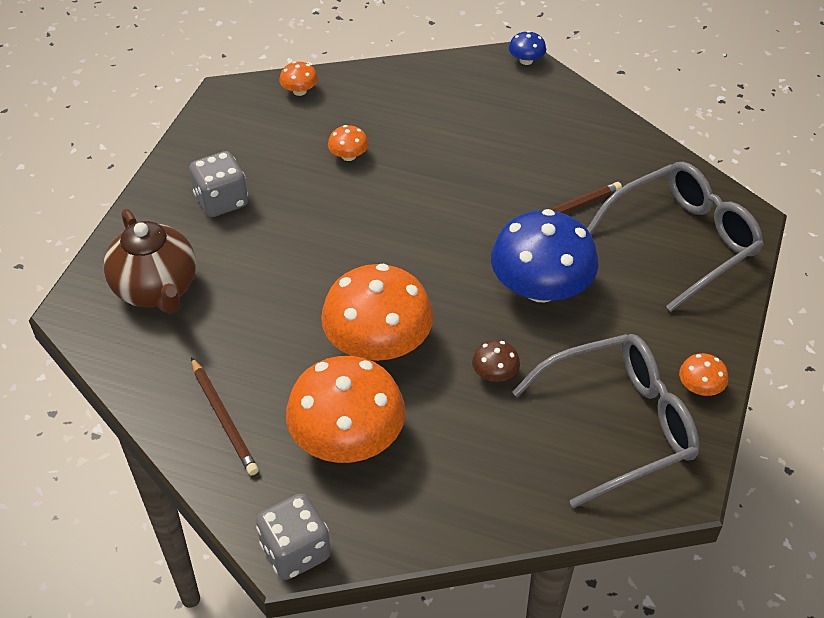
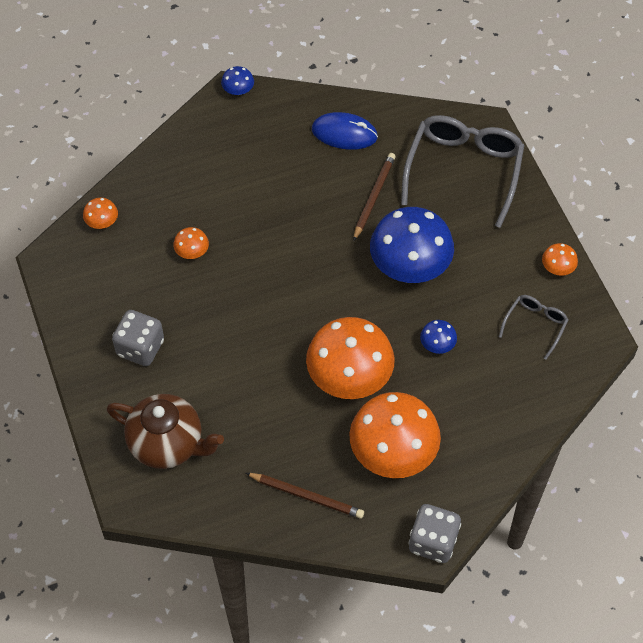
camera: 40 degrees left, 10 degrees up
(495, 373) = (437, 344): brown mushroom -> blue mushroom
(591, 144) = (344, 133): none -> blue mouse
(619, 424) = (535, 325): grey glasses -> grey glasses, size x0.49

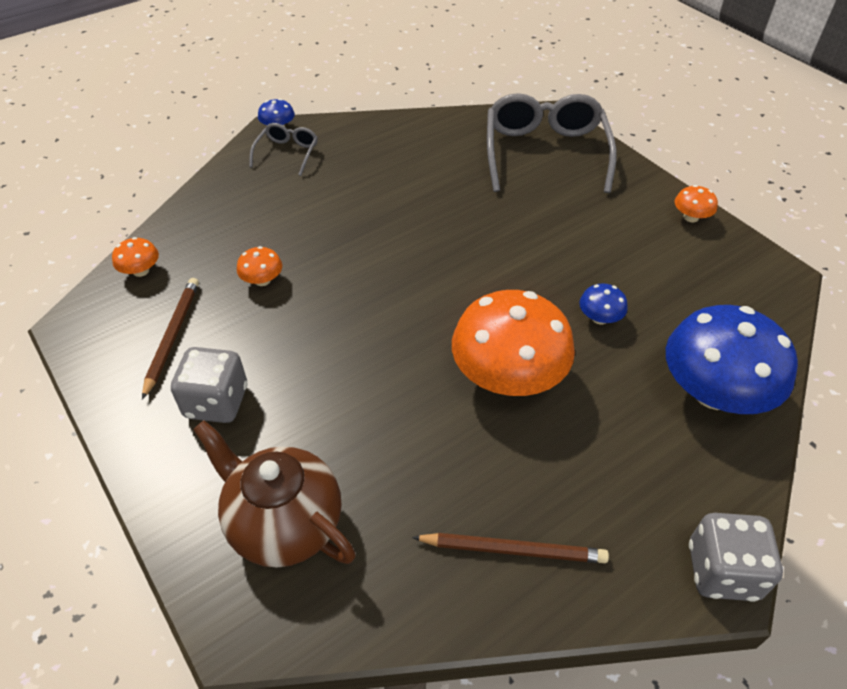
camera: 15 degrees left, 10 degrees down
(168, 444) = (284, 523): brown teapot -> brown teapot turned 150 degrees counterclockwise
(344, 133) = (405, 144): blue mouse -> none
(373, 197) = (459, 191): brown pencil -> brown pencil (172, 336)
(393, 451) = (606, 456): orange mushroom -> none
(410, 265) = (528, 245): blue mushroom -> blue mushroom (713, 392)
(535, 325) = (700, 275): grey glasses -> grey glasses (287, 153)

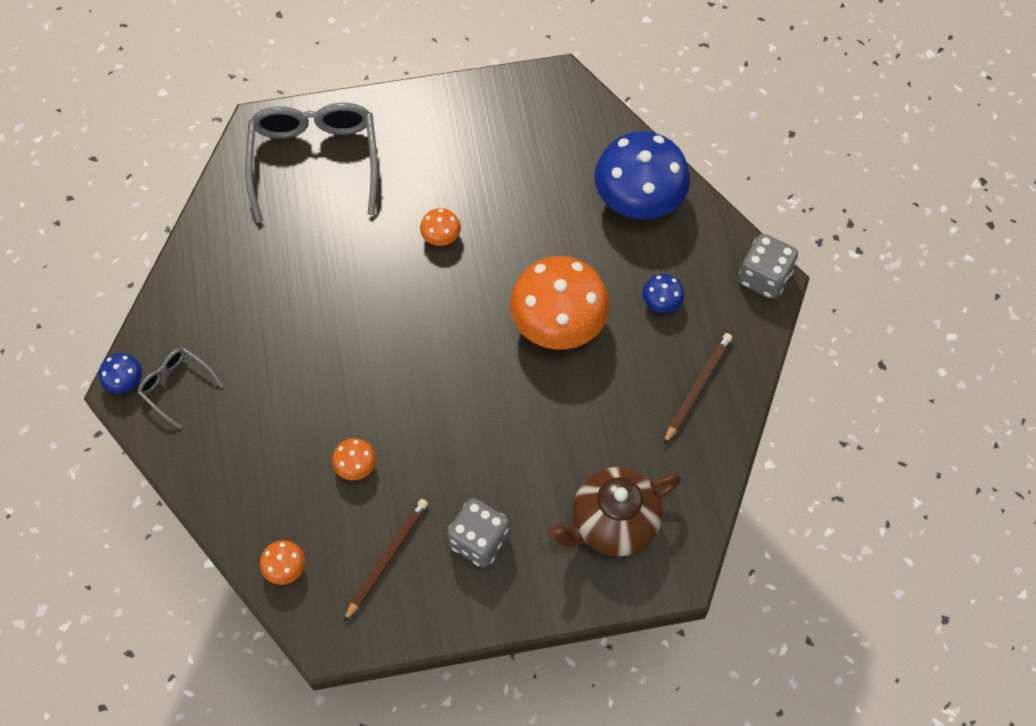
camera: 65 degrees left, 15 degrees up
(172, 336) = (387, 558): brown pencil -> brown pencil turned 90 degrees clockwise
(545, 153) = (314, 161): grey glasses -> grey glasses turned 60 degrees clockwise
(599, 318) = (535, 230): blue mushroom -> blue mushroom (661, 301)
(691, 217) = (464, 100): orange mushroom -> orange mushroom (441, 236)

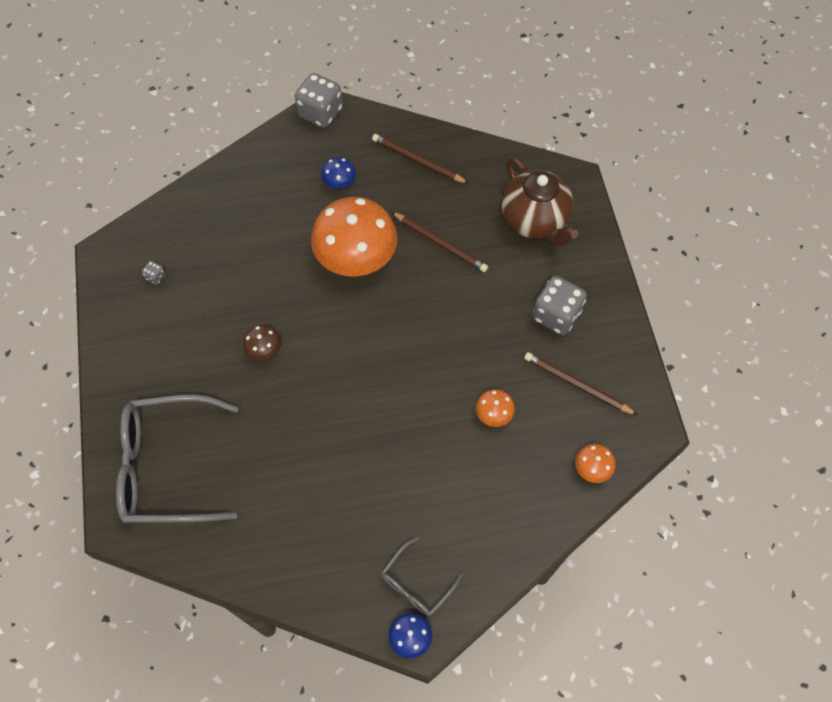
camera: 90 degrees left, 0 degrees up
(441, 236) = (264, 349): orange mushroom -> brown mushroom
(530, 129) = (156, 277): none -> grey dice
(578, 413) = (440, 243): none -> brown pencil
(639, 197) = (237, 195): blue mushroom -> none

